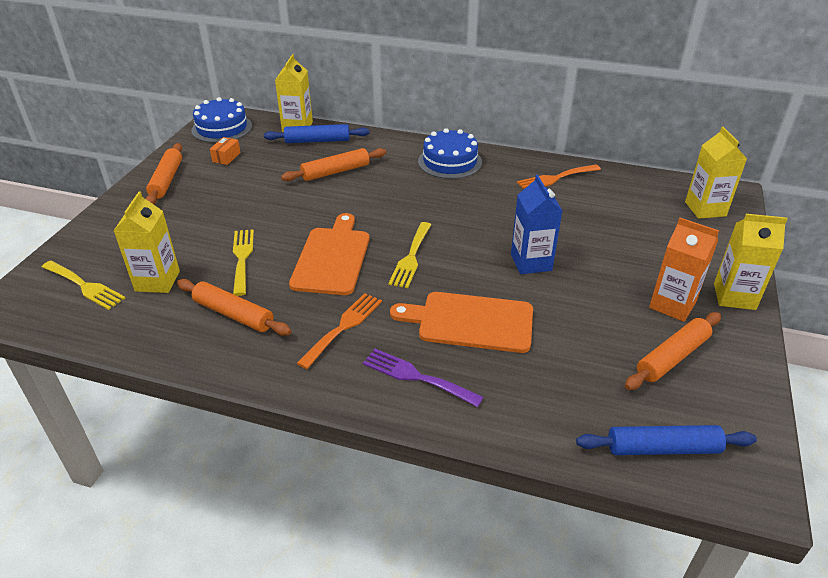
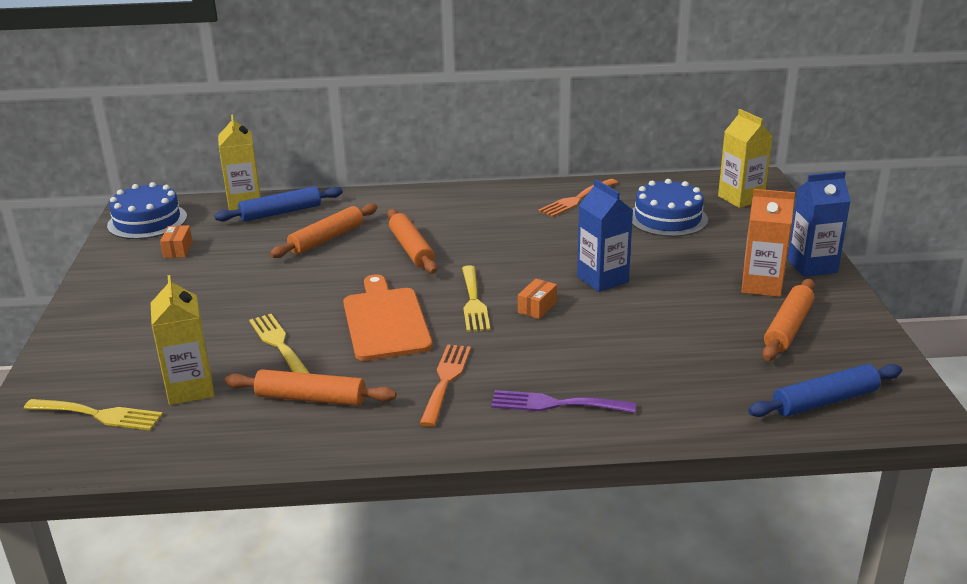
camera: 20 degrees left, 10 degrees down
(167, 180) = (118, 287): orange rolling pin -> orange rolling pin (411, 249)
(450, 162) = (452, 205): blue cake -> blue cake (667, 218)
(459, 276) = (537, 307): none -> orange box
(470, 321) = (577, 344): orange cutting board -> none
(734, 296) = (812, 266): yellow carton -> blue carton

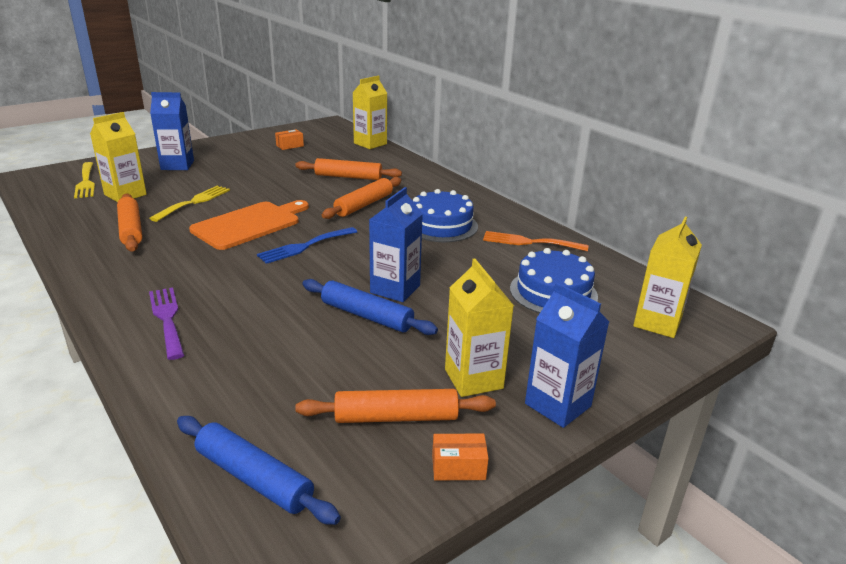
camera: 55 degrees right, 0 degrees up
(135, 336) = (177, 165): none -> blue carton
(147, 221) = (317, 129): blue cake -> blue cake (441, 225)
(281, 212) = (369, 155): blue rolling pin -> blue rolling pin (367, 316)
(446, 380) = (179, 266): orange fork -> none
(473, 302) = (304, 246): yellow fork -> blue fork
(537, 307) = (318, 273): orange box -> orange box (458, 467)
(761, 285) = (473, 379): orange carton -> yellow carton

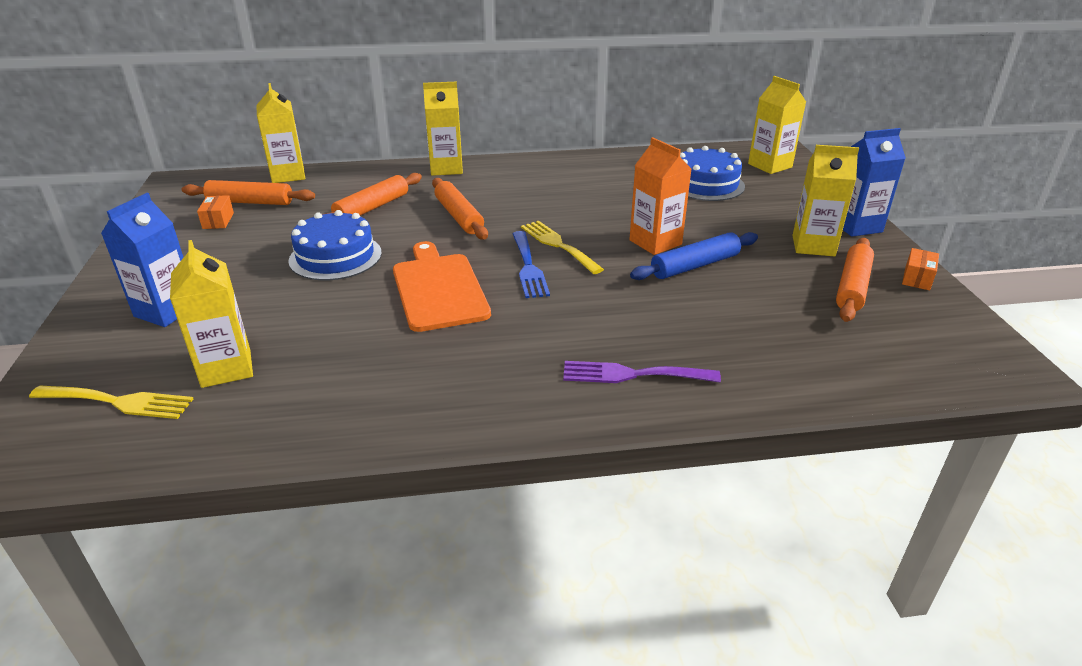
camera: 60 degrees left, 5 degrees up
(131, 229) = (362, 375): orange rolling pin -> orange rolling pin (250, 202)
(194, 202) = (325, 316): yellow fork -> yellow fork (558, 245)
(254, 478) = (914, 363): blue rolling pin -> none
(395, 289) = (655, 242): blue carton -> orange carton
(440, 182) = (446, 168): none -> yellow carton
(441, 225) = (547, 193): blue cake -> blue cake (335, 256)
(529, 242) = (614, 168): orange fork -> none

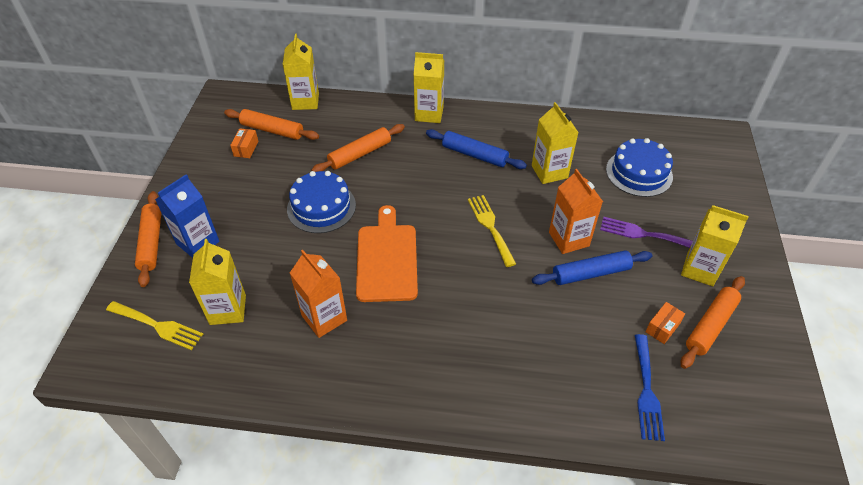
camera: 15 degrees right, 15 degrees up
(371, 354) = (324, 318): none -> orange carton
(459, 216) = (423, 177): orange rolling pin -> orange rolling pin (151, 242)
(513, 192) = (474, 155): none -> blue rolling pin
(528, 267) = (460, 248): blue fork -> blue fork (646, 391)
(632, 374) = (500, 380): purple fork -> purple fork (644, 234)
(770, 165) = (706, 157): yellow carton -> yellow carton (549, 172)
(856, 226) = (749, 253): blue carton -> none
(917, 278) = (771, 327): orange box -> orange box (662, 328)

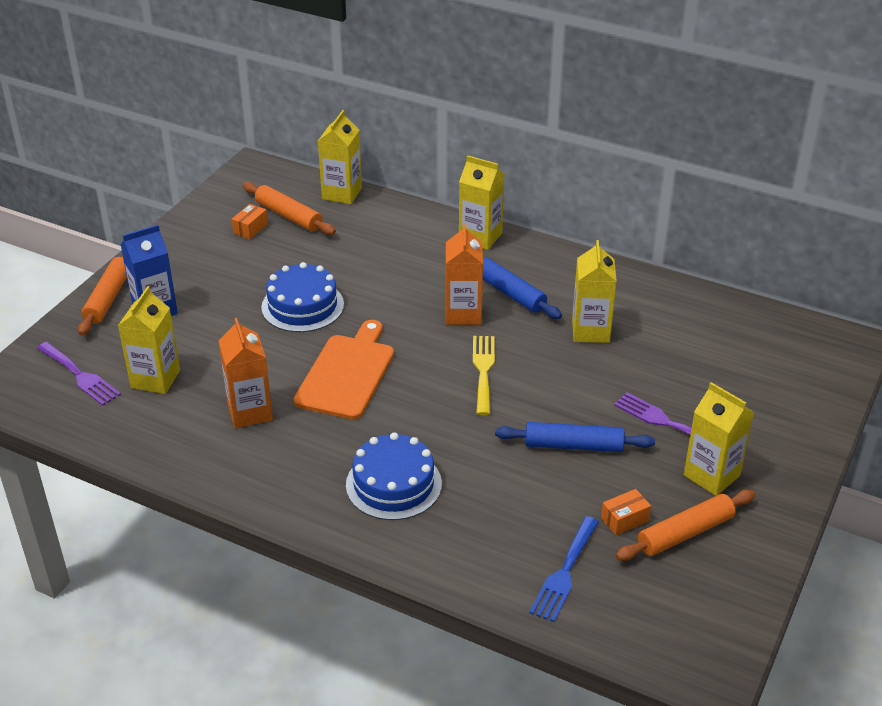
camera: 20 degrees right, 10 degrees down
(158, 326) = (80, 376): yellow fork -> purple fork
(360, 154) = (374, 262): orange rolling pin -> none
(569, 239) = (569, 405): orange carton -> orange carton (463, 313)
(639, 173) = (704, 358): blue cake -> blue cake (393, 484)

